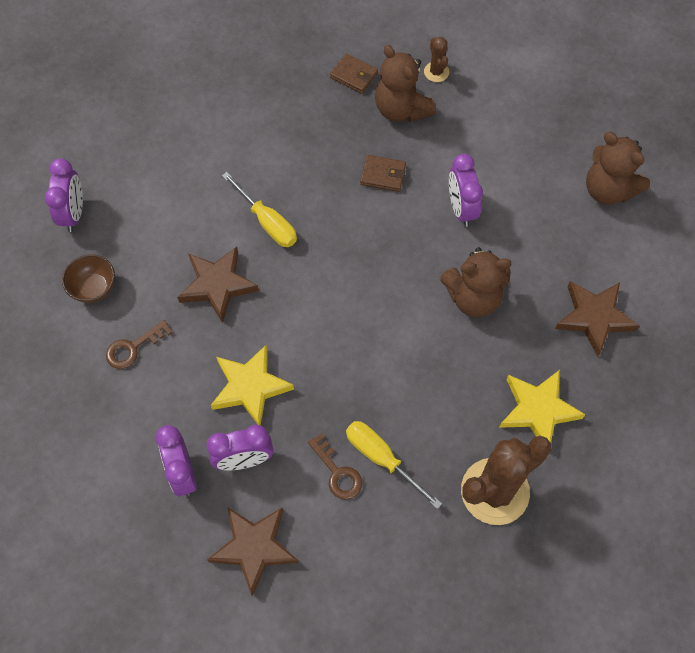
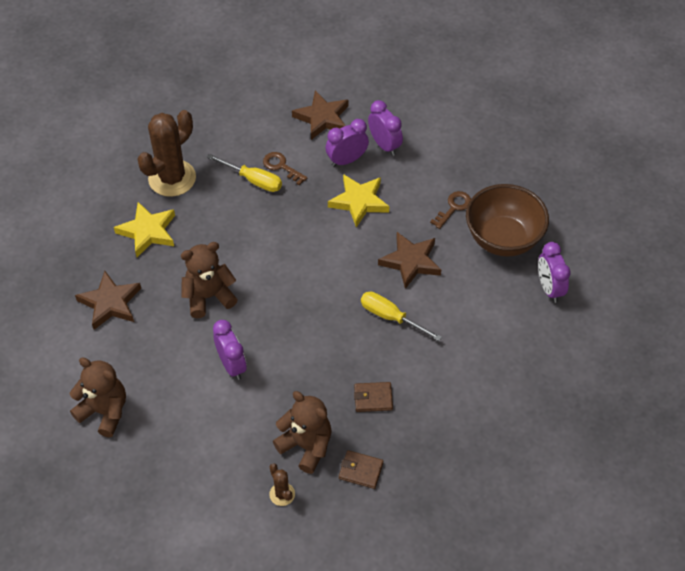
camera: 165 degrees right, 10 degrees down
(94, 288) = (503, 239): brown bowl -> brown bowl, size x2.00
(383, 175) = (306, 379): brown wallet -> brown wallet (373, 398)

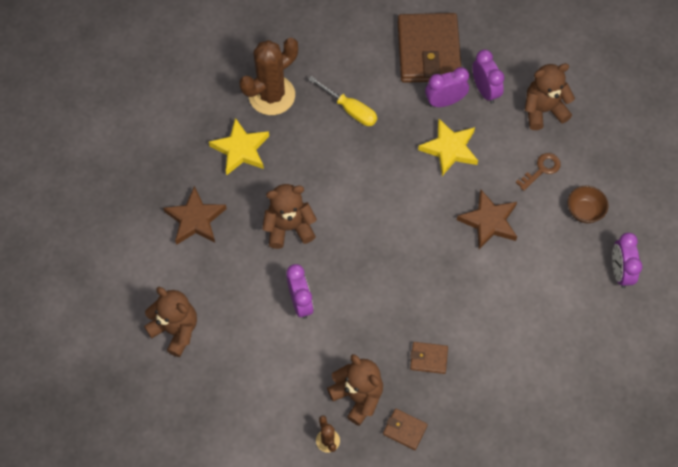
camera: 10 degrees right, 10 degrees up
(281, 166) = (380, 99): brown key -> none
(322, 118) = (428, 51): brown star -> brown wallet
(390, 317) = (459, 277): yellow screwdriver -> none
(445, 155) = (543, 110): none -> brown teddy bear
(503, 239) = (584, 211): brown bowl -> brown bowl, size x0.50

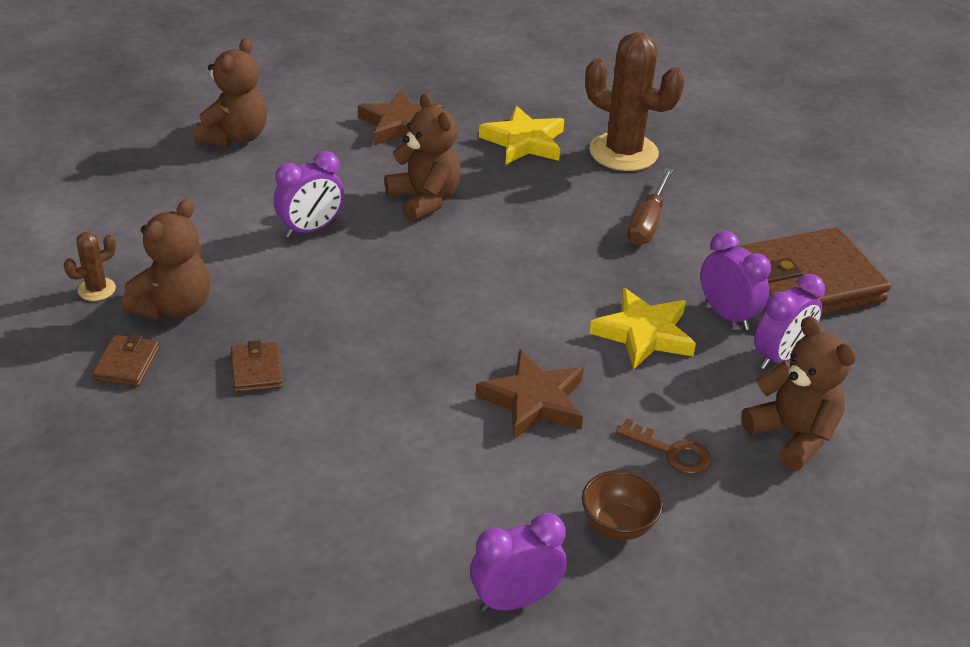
camera: 70 degrees right, 25 degrees down
(350, 109) = (647, 223): yellow screwdriver -> brown screwdriver

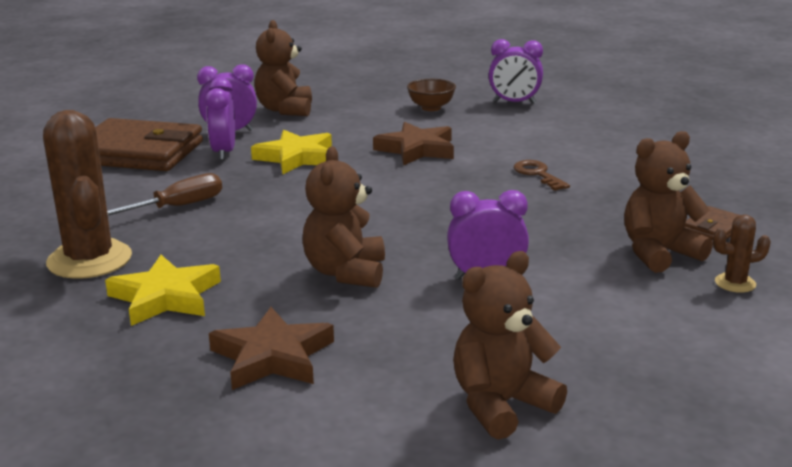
camera: 145 degrees left, 15 degrees down
(256, 370) = (604, 202): brown wallet -> none
(671, 452) = (363, 119): brown key -> brown key (538, 174)

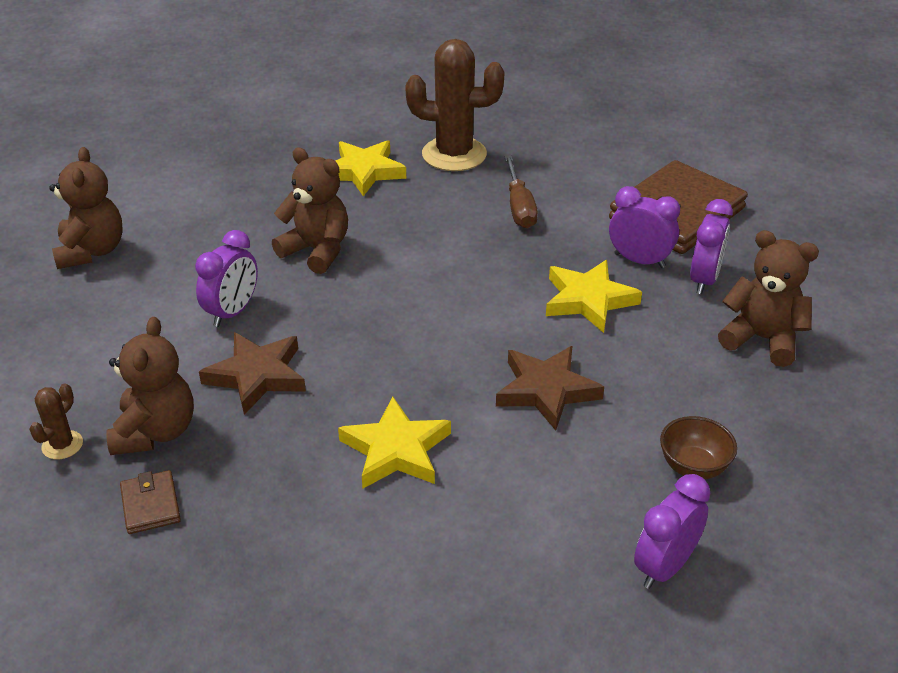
camera: 120 degrees right, 15 degrees up
(272, 356) = (243, 191): brown star -> brown star (257, 376)
(538, 174) = (396, 450): brown key -> yellow star

